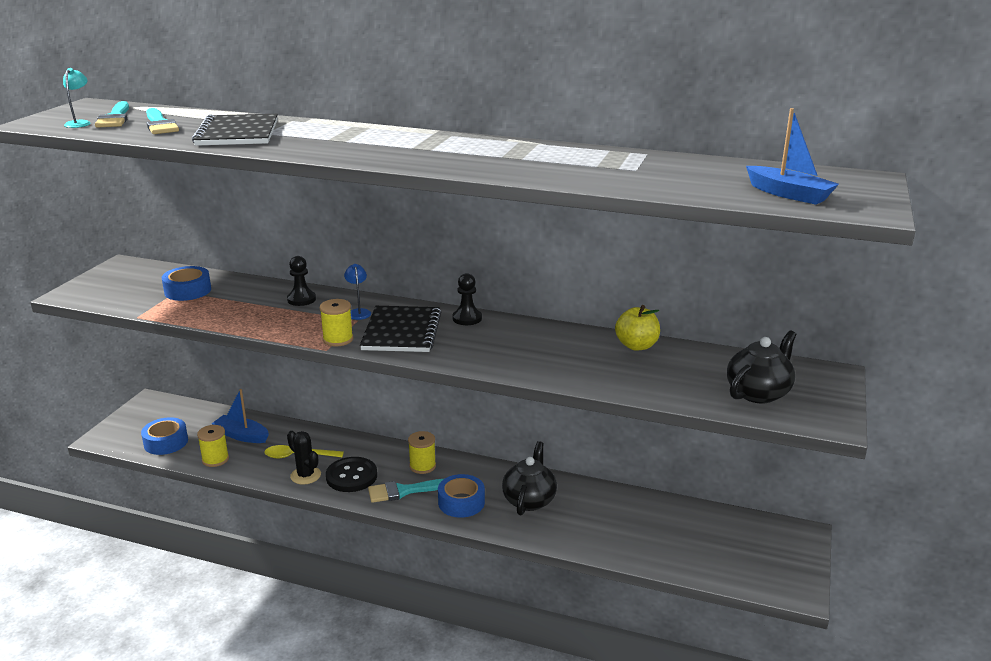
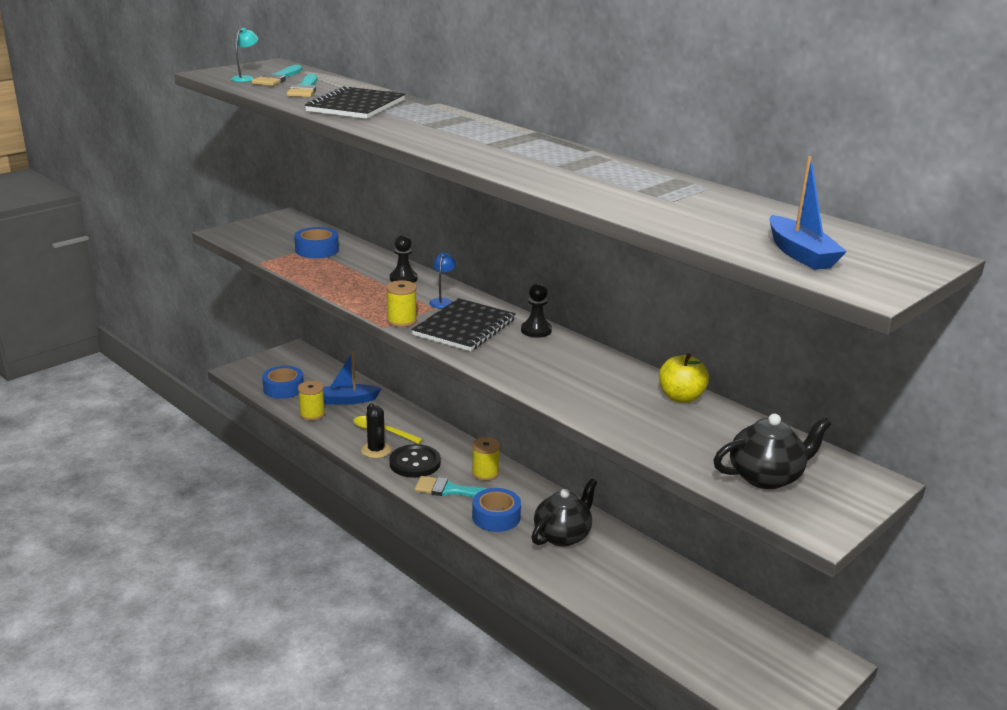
camera: 25 degrees right, 0 degrees up
(242, 436) = (348, 400): blue boat -> blue boat turned 60 degrees counterclockwise

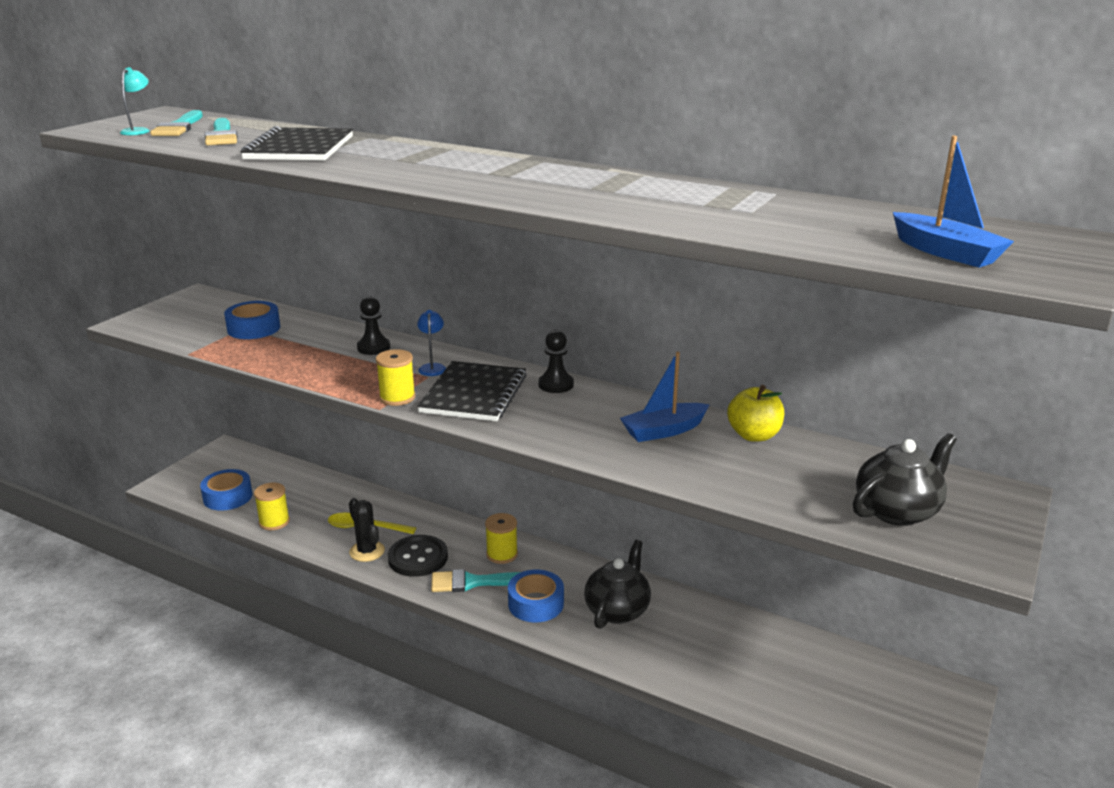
camera: 15 degrees left, 0 degrees up
(348, 400) = (310, 497): blue boat -> blue boat (664, 431)

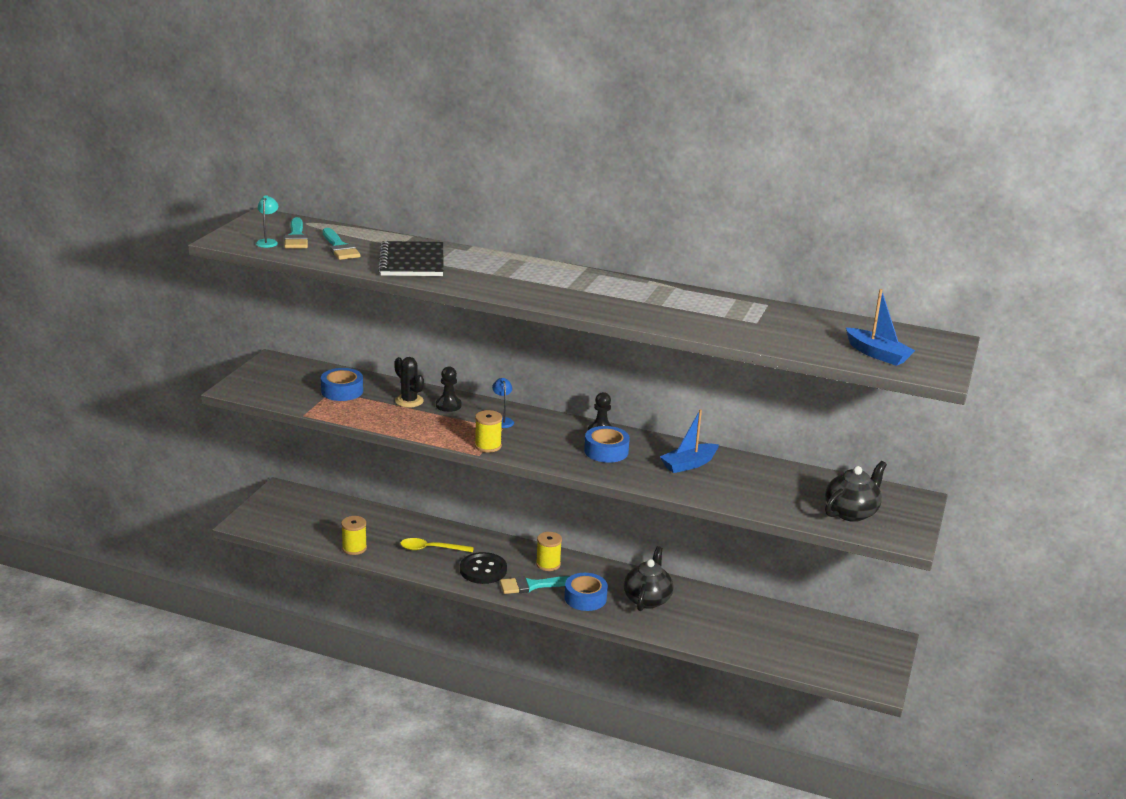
camera: 10 degrees left, 0 degrees up
(228, 497) = (304, 530): blue tape -> blue tape (606, 451)
(367, 551) = (440, 567): black cactus -> black cactus (409, 401)
(474, 394) = (543, 441): black notebook -> none
(754, 435) = (751, 465): yellow apple -> none

